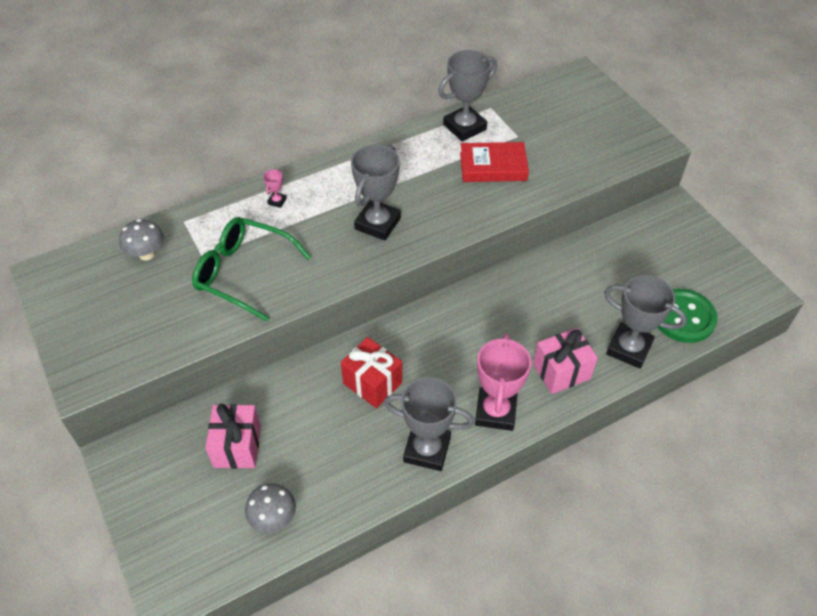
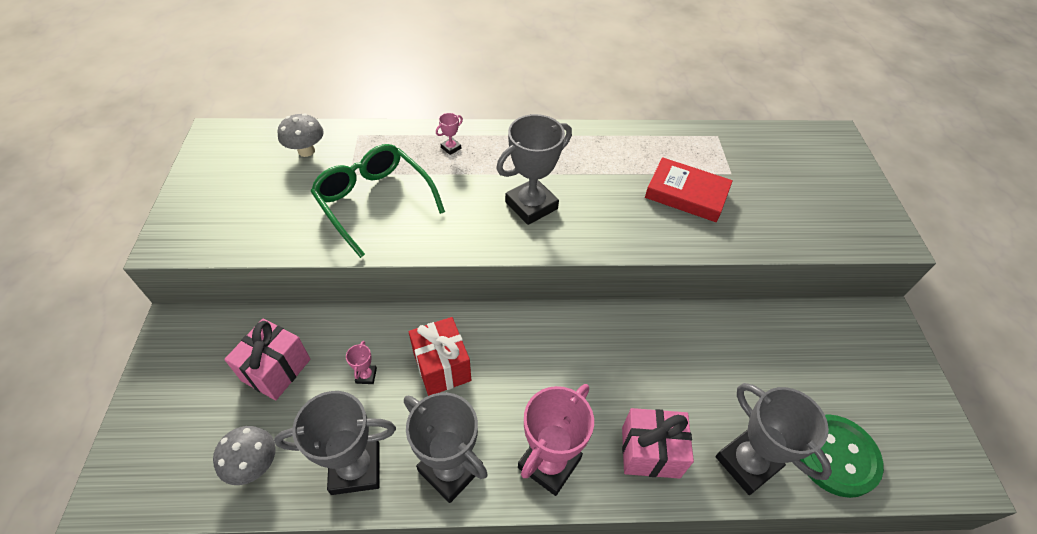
camera: 25 degrees right, 0 degrees up
(316, 417) = (366, 376): none -> pink trophy
(464, 127) = (678, 145): grey trophy -> grey trophy (355, 468)

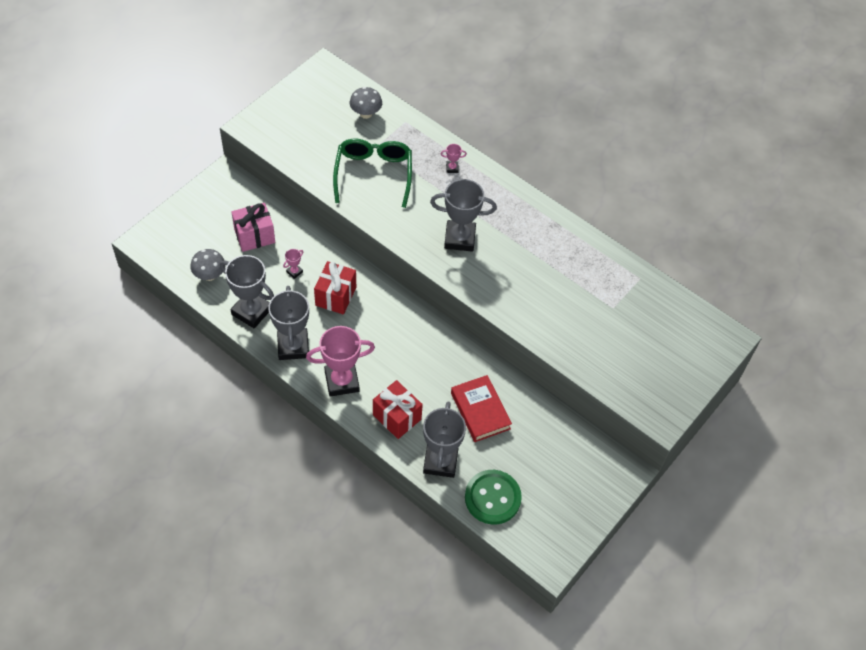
camera: 40 degrees right, 5 degrees up
(650, 452) = (397, 417): pink gift -> red gift
(686, 194) = (564, 299): red book -> red book (480, 411)

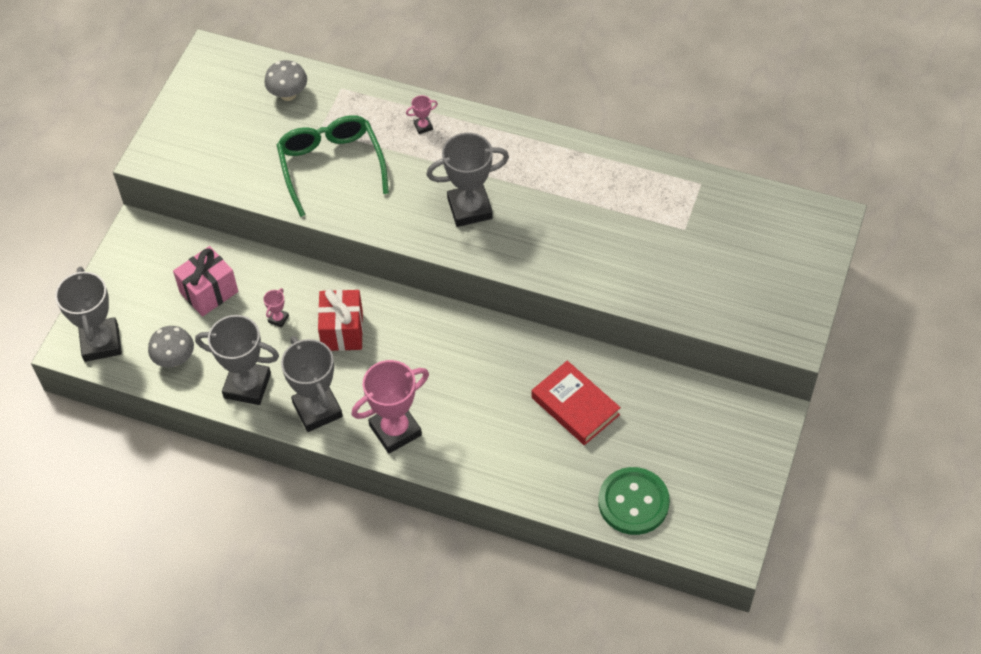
camera: 15 degrees left, 0 degrees up
(397, 417) = (480, 449): red gift -> none
(440, 461) = (554, 482): grey trophy -> grey trophy (101, 343)

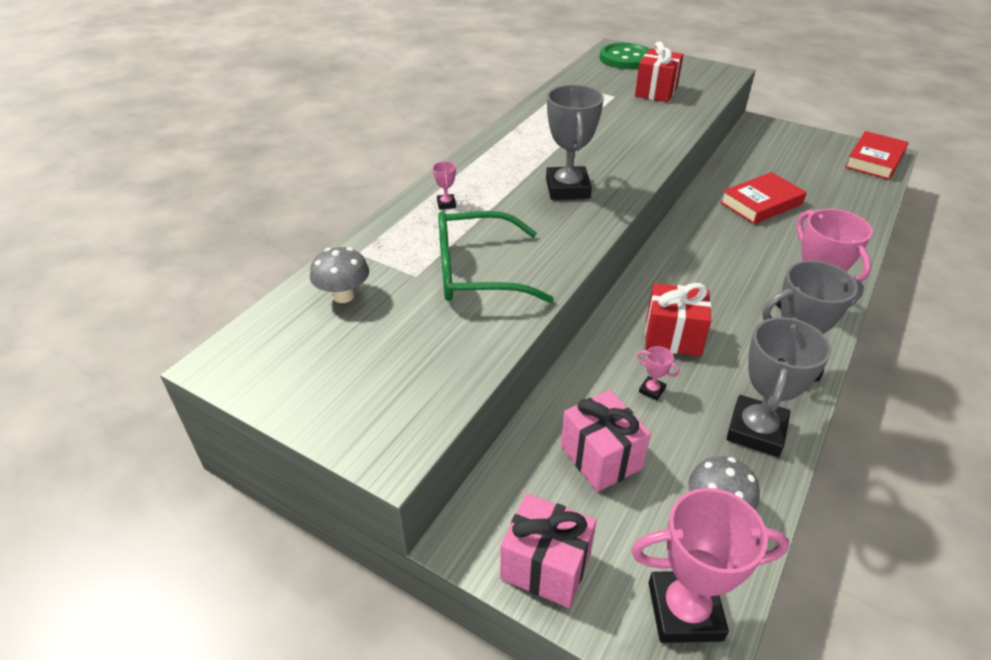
camera: 80 degrees left, 15 degrees down
(101, 343) = (684, 611): grey trophy -> pink trophy
(123, 271) = (545, 566): none -> pink gift
(633, 502) = (855, 188): green button -> green button (625, 58)
(709, 268) = (656, 92): none -> red gift
(711, 533) = (874, 160): none -> red book

